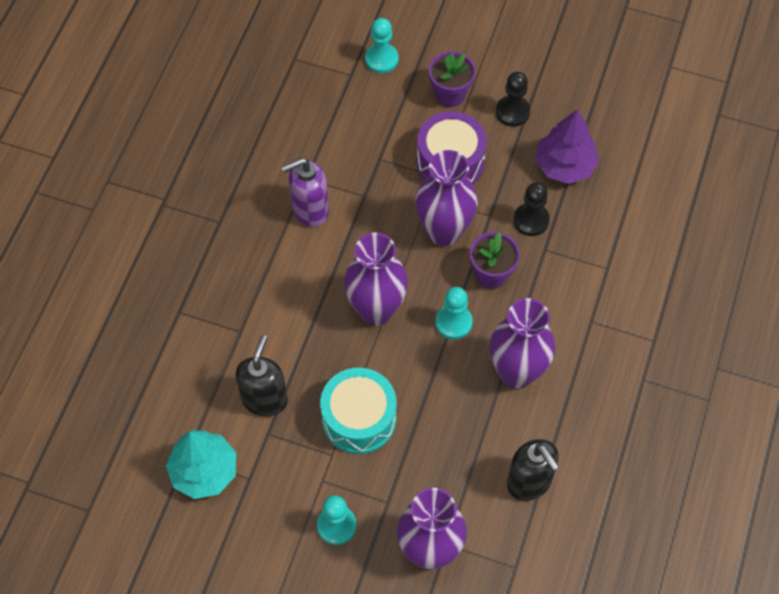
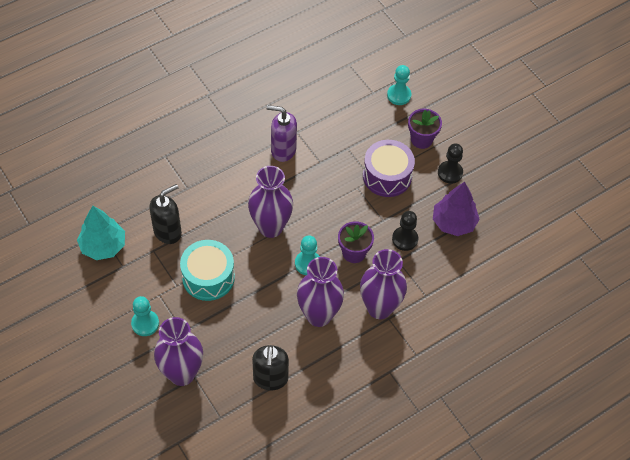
camera: 35 degrees right, 5 degrees down
(444, 231) = (348, 211): purple vase -> purple vase (379, 308)

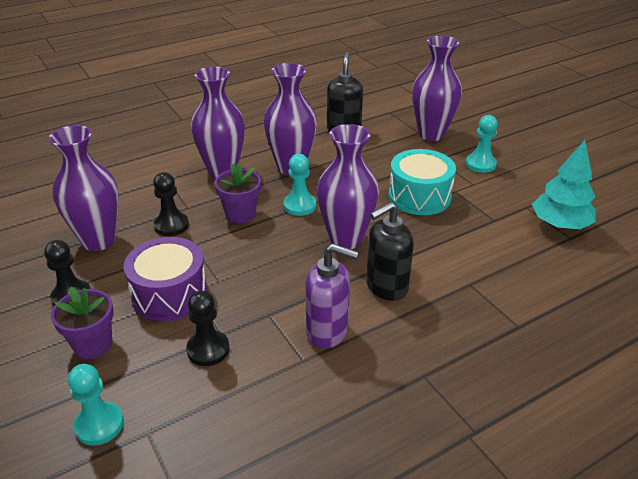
camera: 175 degrees left, 20 degrees down
(168, 232) = (482, 236): black soap dispenser -> black soap dispenser (386, 287)
(353, 137) = (208, 349): none -> black pawn
(454, 222) = (98, 240): purple tree -> purple vase

